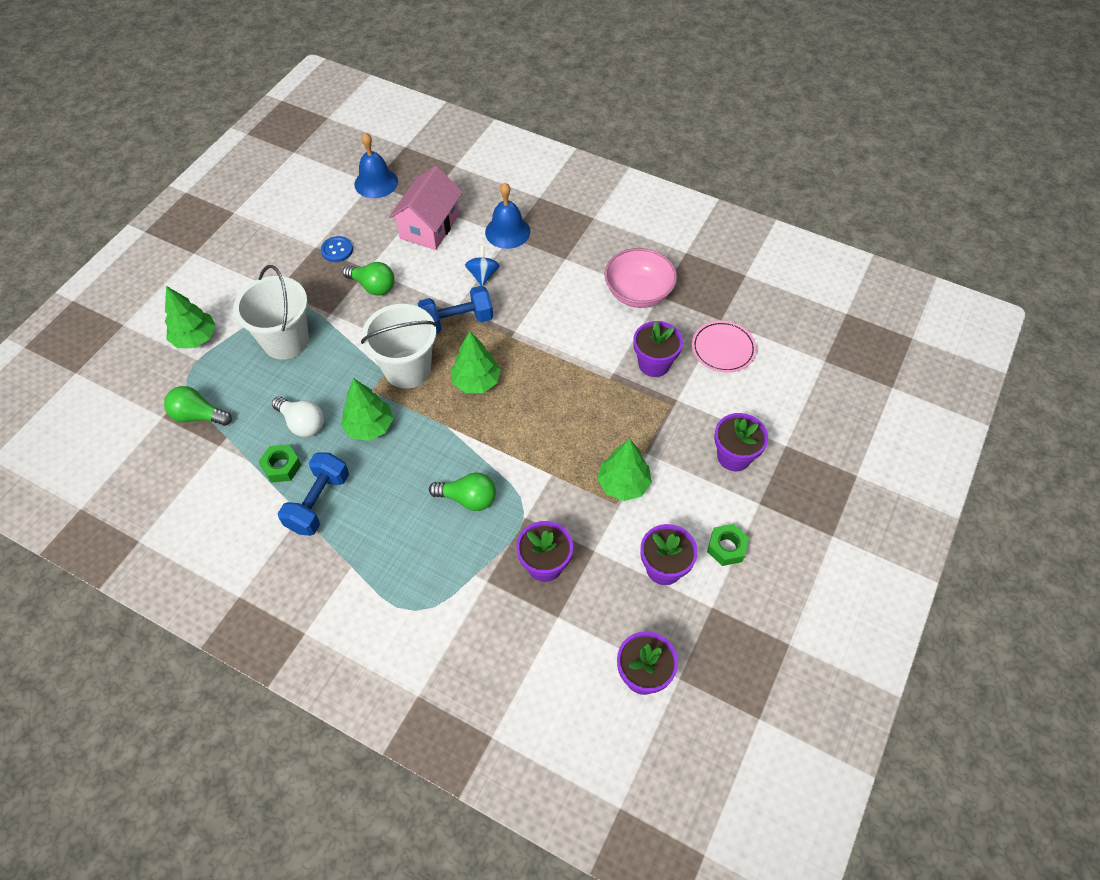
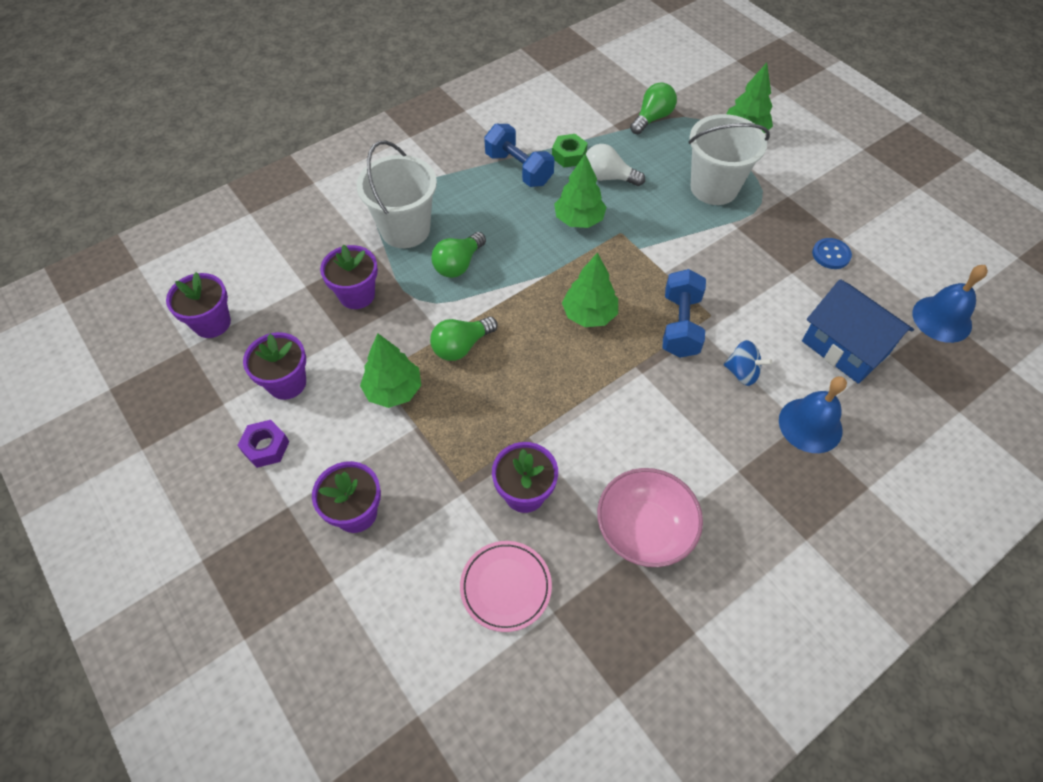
camera: 115 degrees right, 0 degrees up
(302, 423) = (608, 177): white light bulb -> white light bulb turned 45 degrees clockwise
(373, 286) = (763, 270): green light bulb -> green light bulb (461, 346)
(407, 369) = (634, 265): white bucket -> white bucket (405, 229)
(429, 226) = (845, 347): pink house -> blue house
(726, 547) = (266, 447): green nut -> purple nut

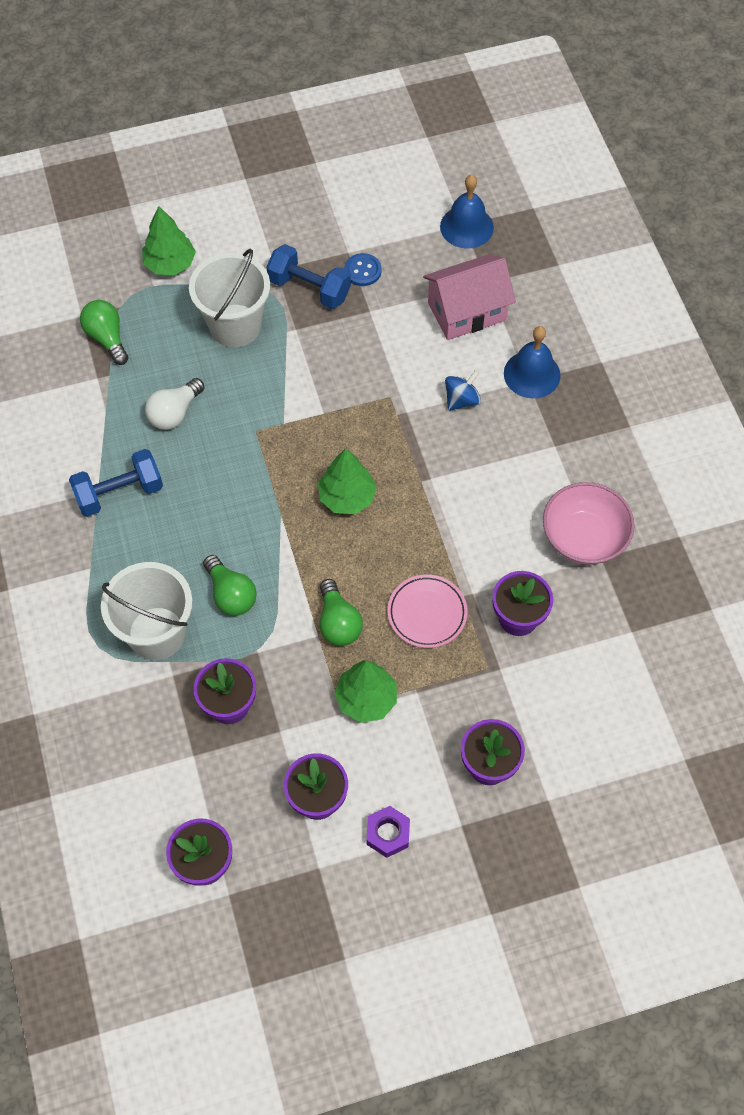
camera: 70 degrees left, 5 degrees up
(506, 587) = (599, 661): pink plate -> pink plate (427, 613)
(569, 155) = (123, 437): green nut -> none
(579, 220) = (221, 462): green tree -> none
(680, 325) = (391, 426): blue dumbbell -> blue dumbbell (309, 288)
(845, 347) = (466, 311): blue house -> pink house

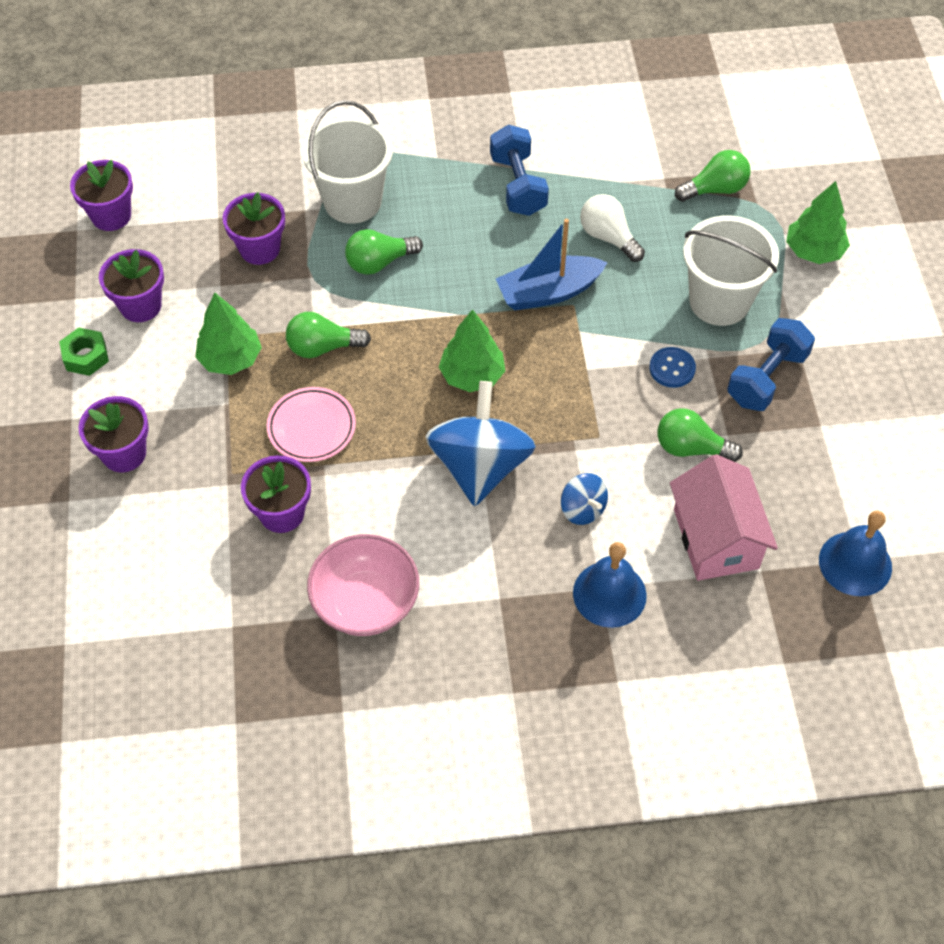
camera: 100 degrees right, 5 degrees down
(245, 451) = (548, 292): none -> blue boat
(362, 271) = (790, 436): blue button -> blue button (672, 368)
(388, 333) = (691, 448): none -> green light bulb
(388, 834) = (86, 356): purple nut -> green nut
(438, 477) = (480, 466): none -> blue spinning top

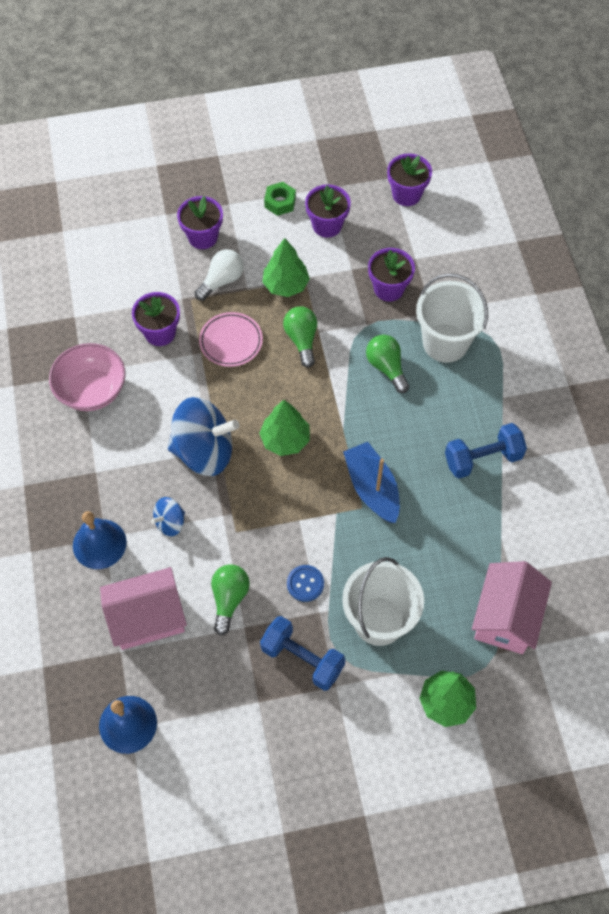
camera: 85 degrees right, 5 degrees up
(608, 237) = (436, 531): white light bulb -> white light bulb (222, 281)
(715, 189) = (506, 617): green light bulb -> pink house

